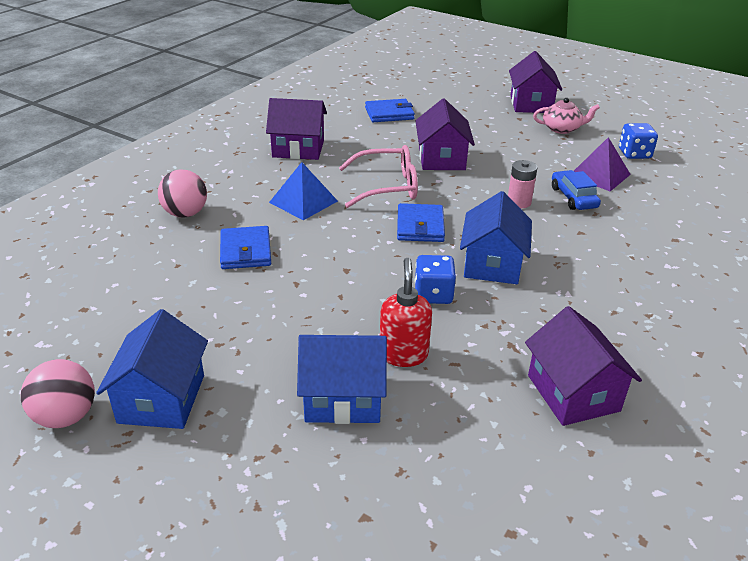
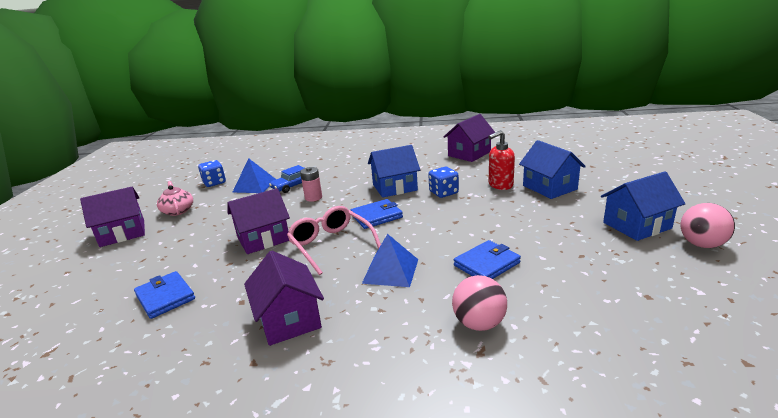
camera: 115 degrees left, 10 degrees down
(599, 175) = (254, 185): purple pyramid -> blue pyramid

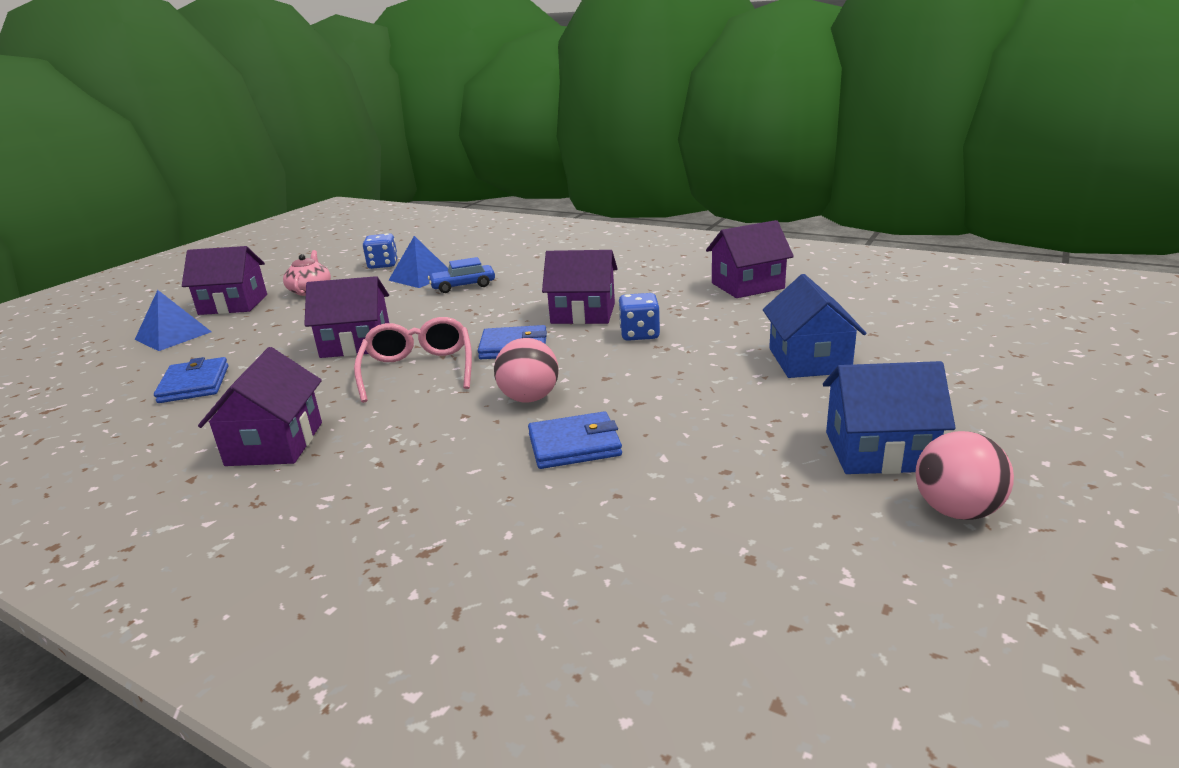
camera: 25 degrees right, 0 degrees up
(313, 197) = (468, 306): pink battery -> none
(390, 271) = (446, 420): blue pyramid -> blue pyramid (173, 335)
(394, 187) = (583, 313): blue house -> purple house
(479, 323) = (468, 516): pink ball -> pink ball (529, 398)
(500, 185) = (735, 341): red soap dispenser -> none

